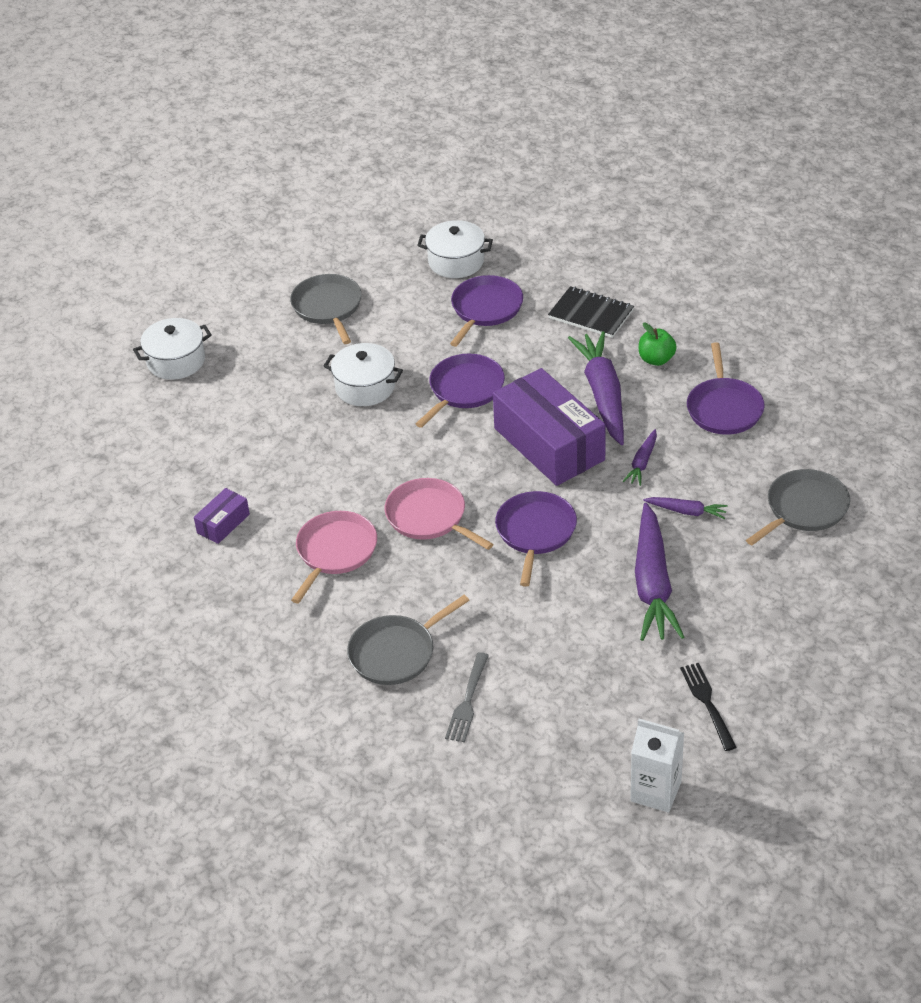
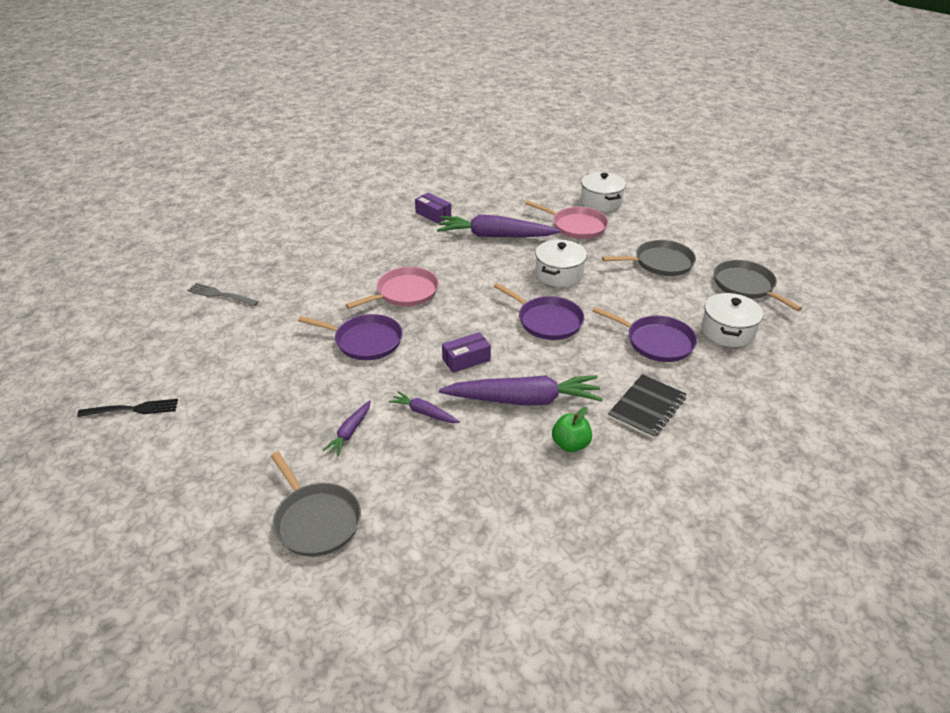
camera: 95 degrees right, 5 degrees down
(335, 552) = (387, 252): pink pan -> pink pan (576, 226)
(396, 652) = (282, 270): grey pan -> grey pan (746, 286)
(549, 444) = (466, 359): purple box -> purple box, size x0.45
(652, 584) = (275, 397): purple carrot -> purple carrot (495, 236)
(655, 791) = (76, 369): white carton -> none
(724, 408) = (485, 484): purple pan -> none

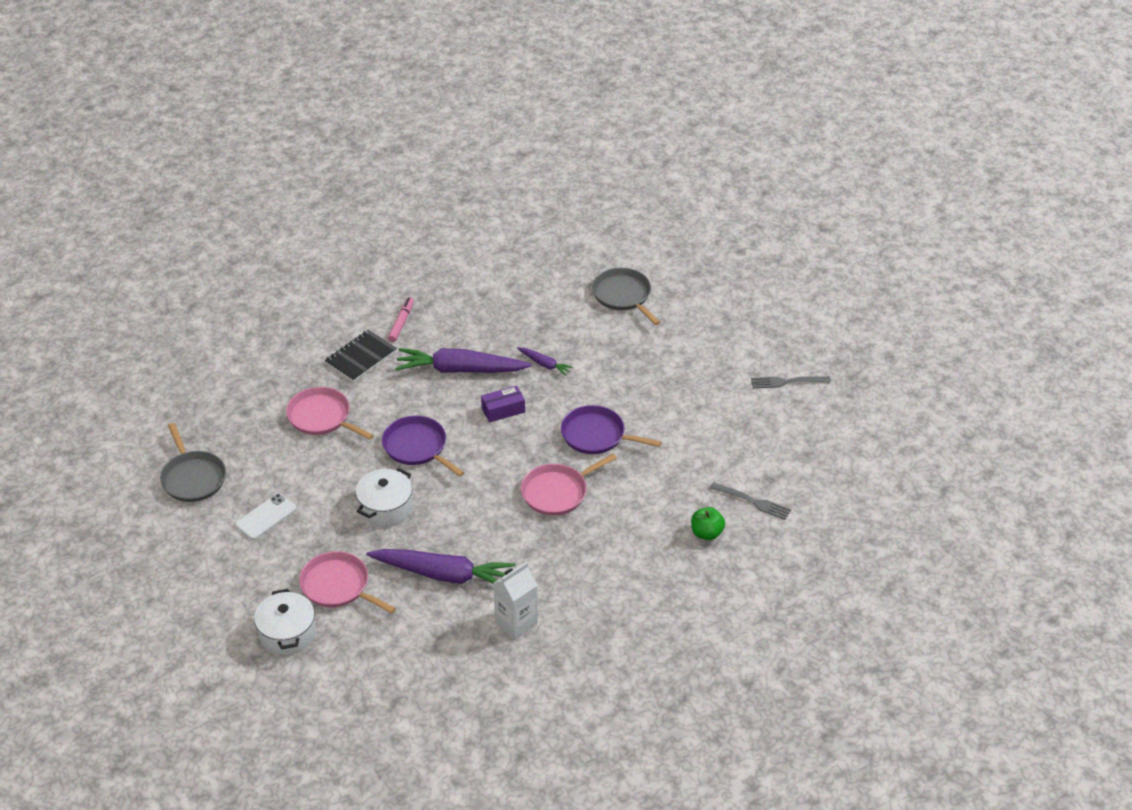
camera: 175 degrees left, 5 degrees up
(132, 409) = (787, 382): black fork -> grey fork
(350, 432) = (604, 352): purple carrot -> none
(433, 214) = (516, 622): purple box -> white carton
(570, 444) = (433, 333): green apple -> green apple (706, 533)
(616, 456) = (401, 323): none -> pink marker
(656, 342) = (322, 417): purple pan -> pink pan
(660, 263) = (266, 517): grey pan -> white phone
(727, 331) = (248, 424): white pot -> none

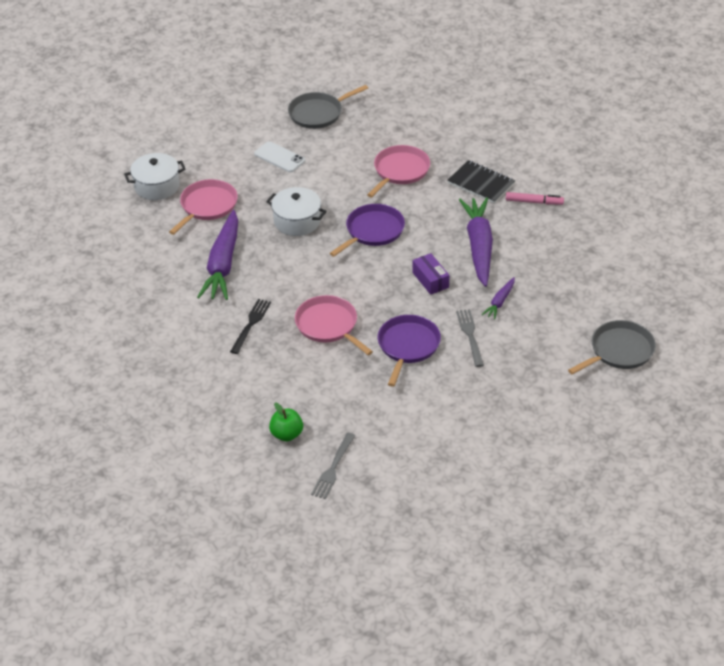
camera: 85 degrees right, 0 degrees up
(516, 622) = (171, 313): white carton -> none
(545, 554) = (251, 324): none -> black fork
(787, 382) = (516, 491): grey fork -> grey fork (470, 335)

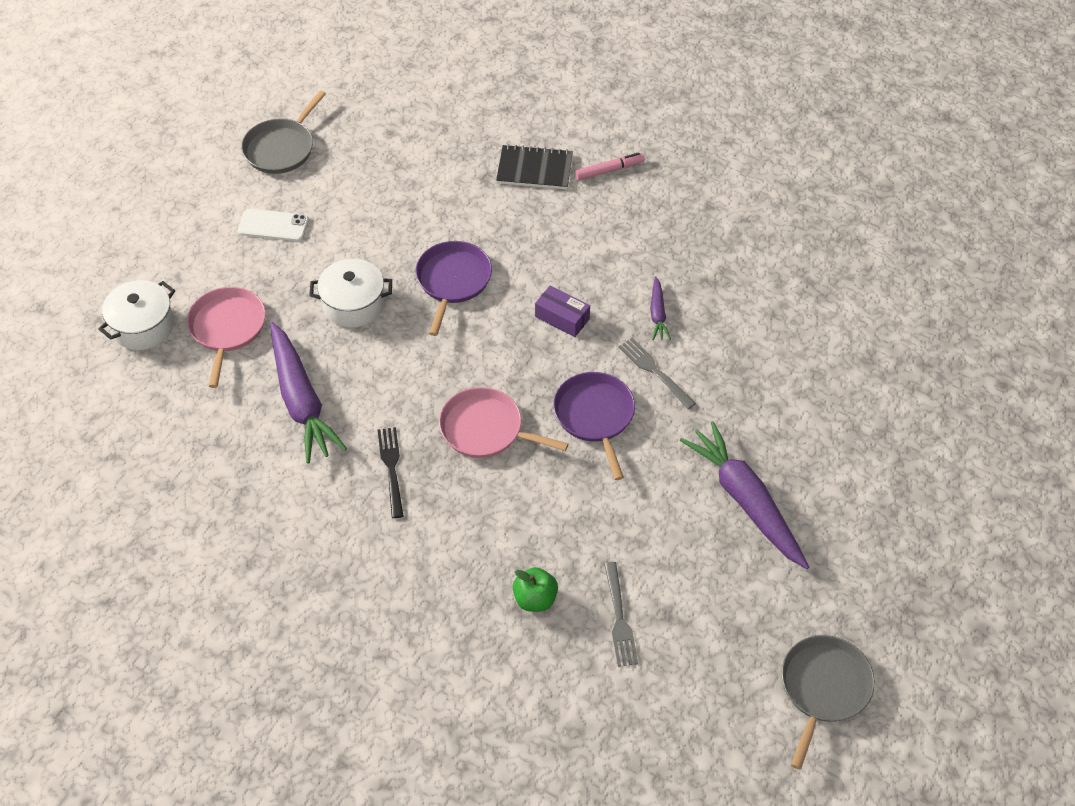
camera: 30 degrees left, 10 degrees up
(400, 171) = (431, 189): pink pan -> none
(479, 246) = (587, 252): purple carrot -> purple carrot (745, 500)
(619, 351) = (824, 321): grey pan -> grey pan (823, 688)

